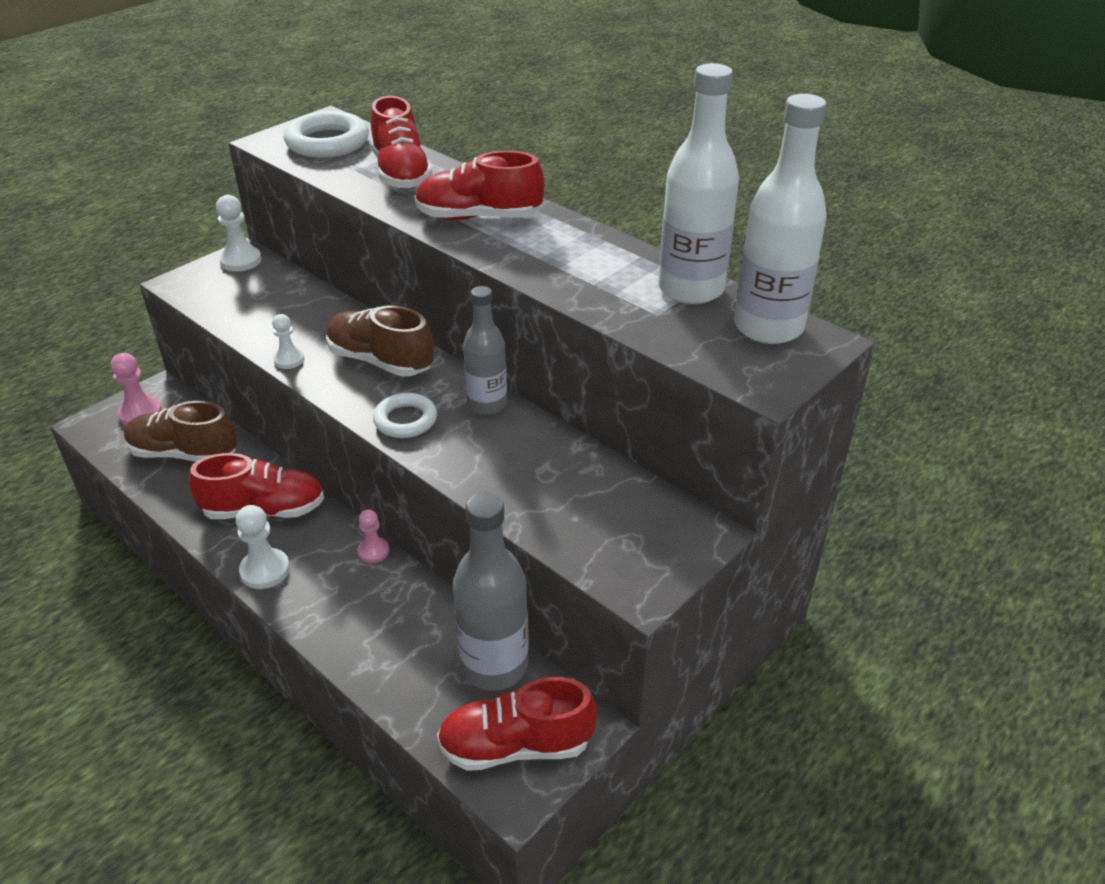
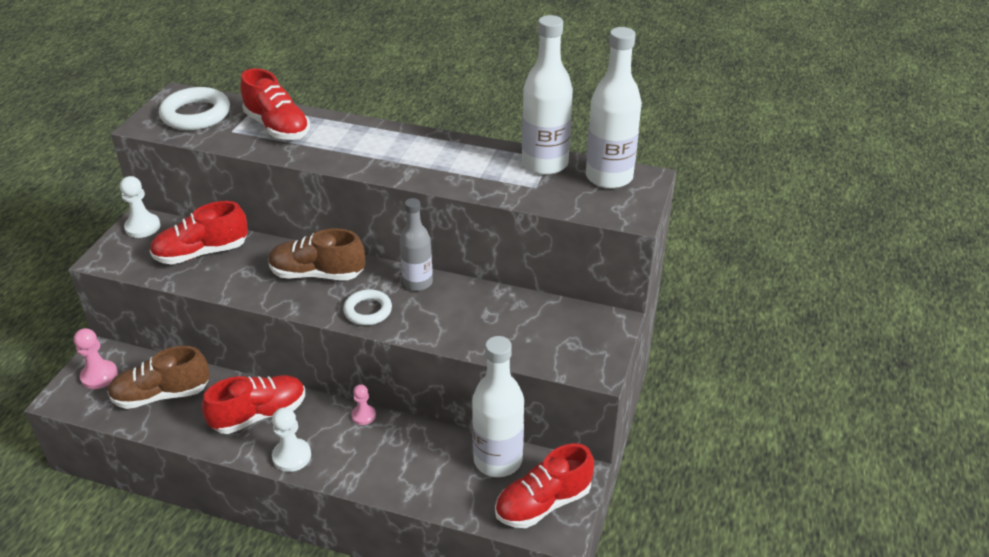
camera: 25 degrees left, 0 degrees up
(289, 359) = (246, 293): white pawn -> none
(478, 217) = (363, 148): red shoe -> red shoe (202, 253)
(494, 666) = (498, 460): grey bottle -> white bottle

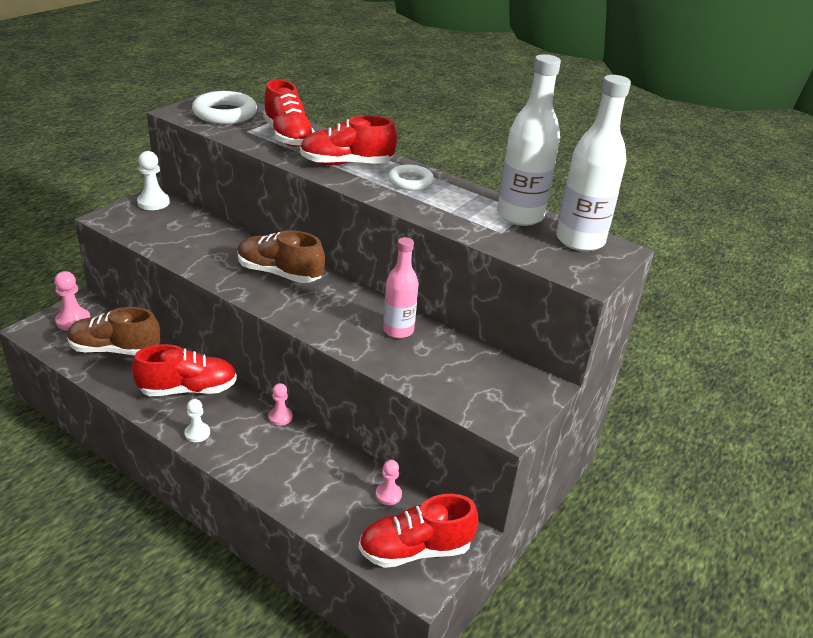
camera: 15 degrees right, 5 degrees down
(202, 253) = (190, 233): red shoe -> red shoe (346, 164)
(292, 456) = (197, 433): white pawn -> white pawn, size x0.65
(368, 311) = (308, 314): white ring -> white ring (410, 182)
(417, 282) = (367, 303): grey bottle -> none
(460, 303) = (398, 330): none -> pink bottle
(498, 460) = (388, 494): white bottle -> pink pawn

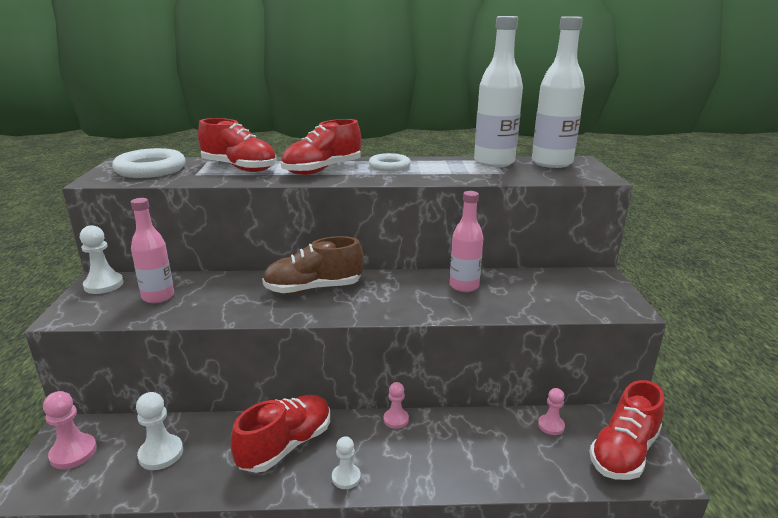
camera: 35 degrees left, 10 degrees down
(115, 350) = (161, 453): brown shoe -> white pawn
(173, 229) = (158, 297): none -> pink bottle

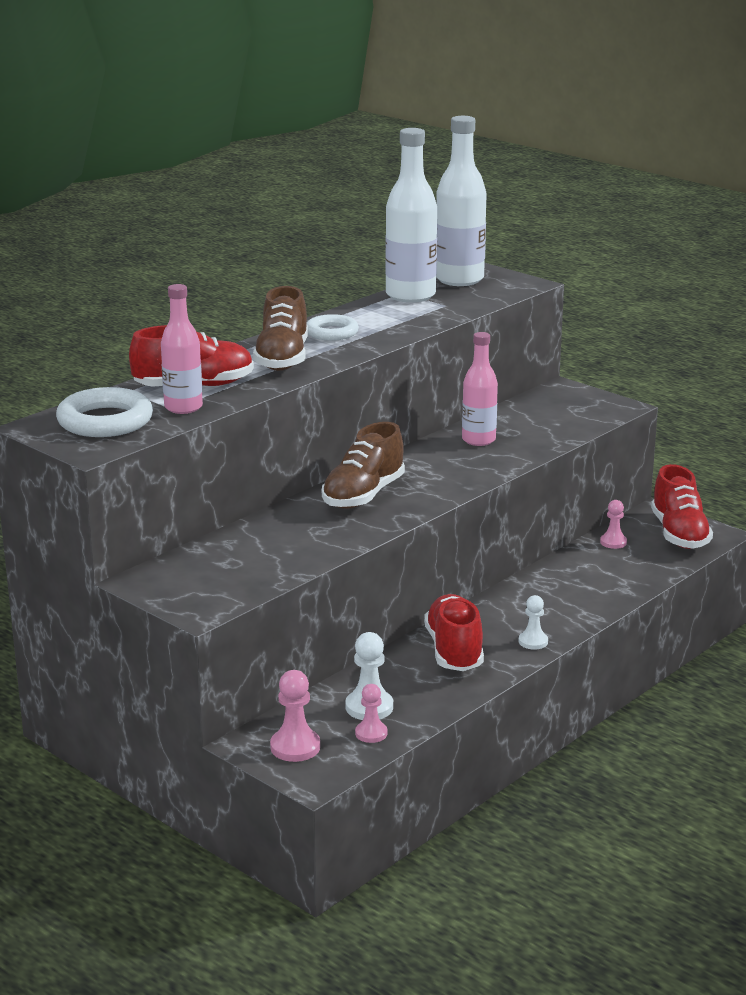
camera: 45 degrees left, 0 degrees up
(104, 285) = (156, 580): white pawn -> none
(158, 297) = (241, 562): pink bottle -> pink bottle (183, 407)
(322, 170) = (282, 359): red shoe -> brown shoe
(396, 419) = (502, 594): pink pawn -> pink pawn (371, 733)

